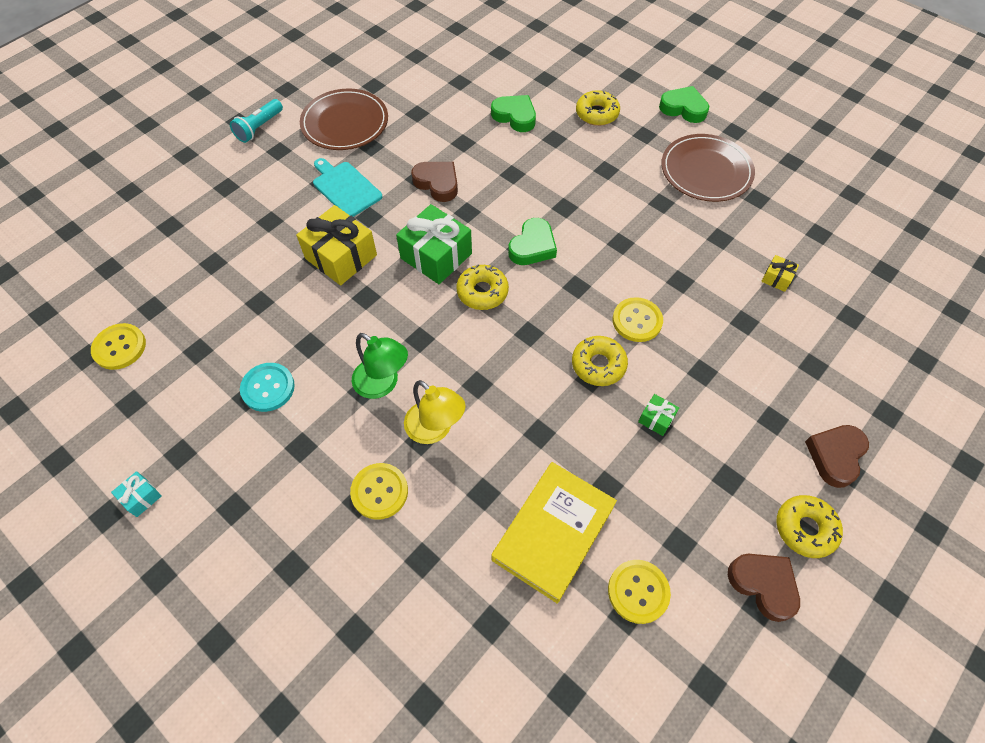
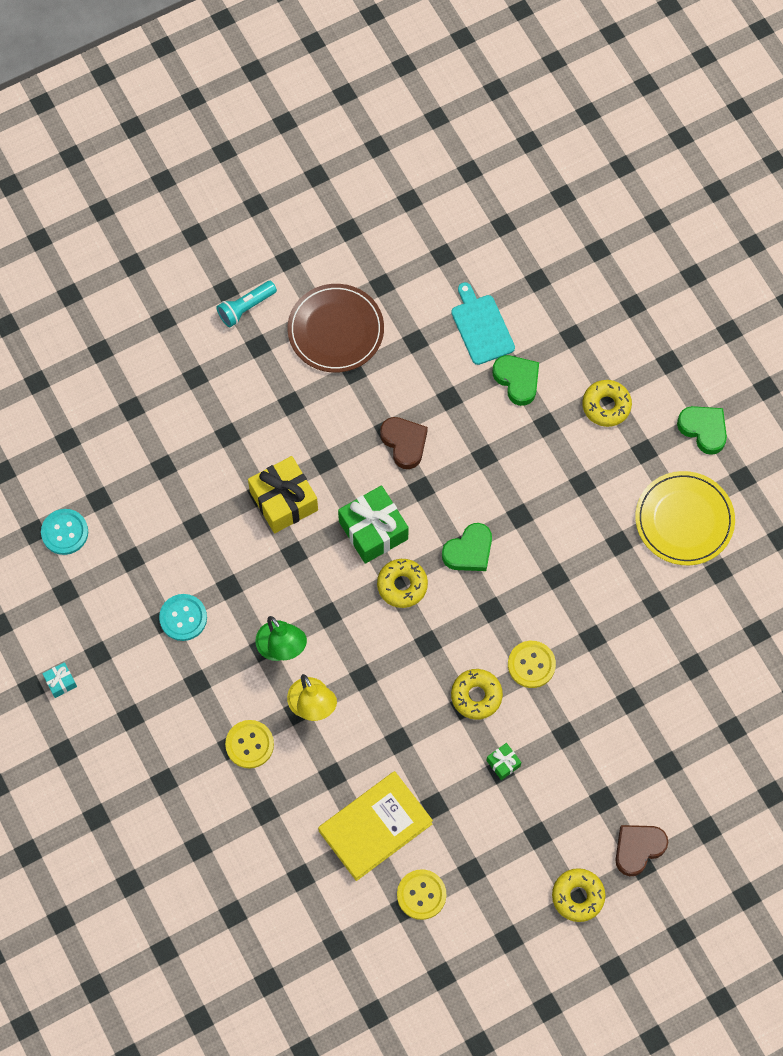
camera: 20 degrees right, 10 degrees up
(119, 347) = (65, 532): yellow button -> turquoise button
(345, 188) = (311, 418): turquoise cutting board -> turquoise cutting board (481, 327)
(706, 171) = (684, 520): brown plate -> yellow plate
(763, 585) = (520, 925): brown heart -> none
(776, 278) = (685, 666): yellow gift -> none

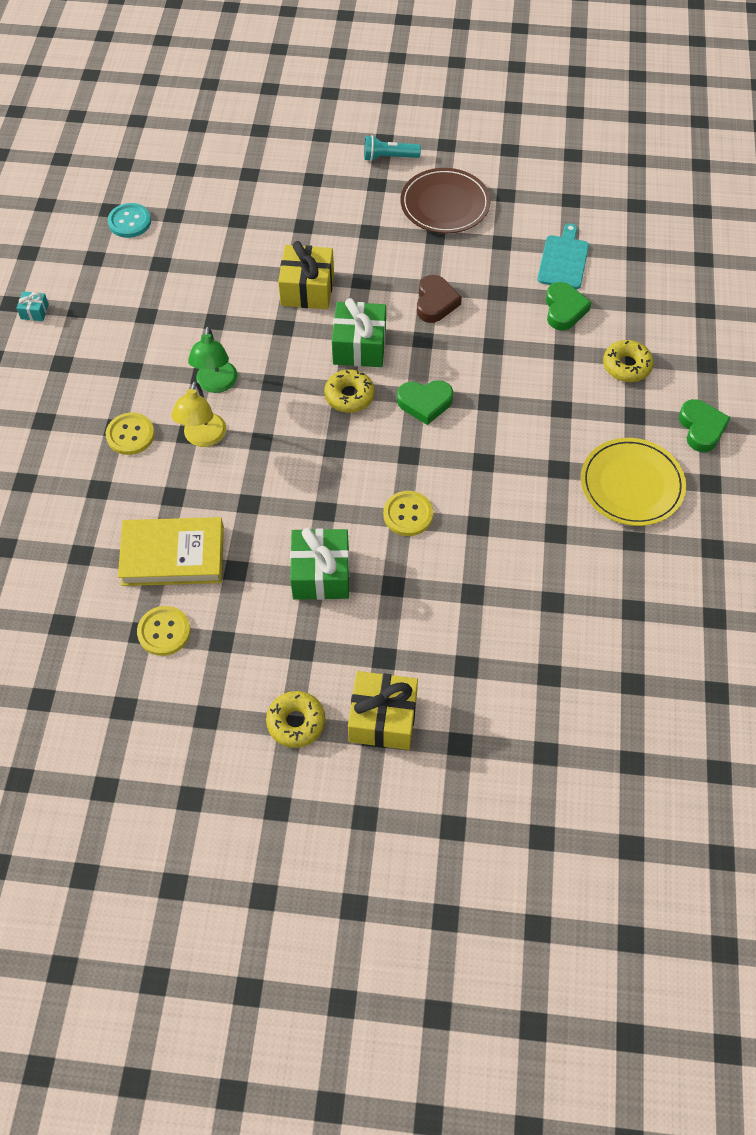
camera: 35 degrees right, 10 degrees down
(183, 618) = (161, 322): turquoise button -> none
(476, 696) = (341, 510): yellow donut -> none
(503, 763) = (321, 574): green gift -> green gift, size x2.16
(638, 849) = (383, 718): brown heart -> yellow gift

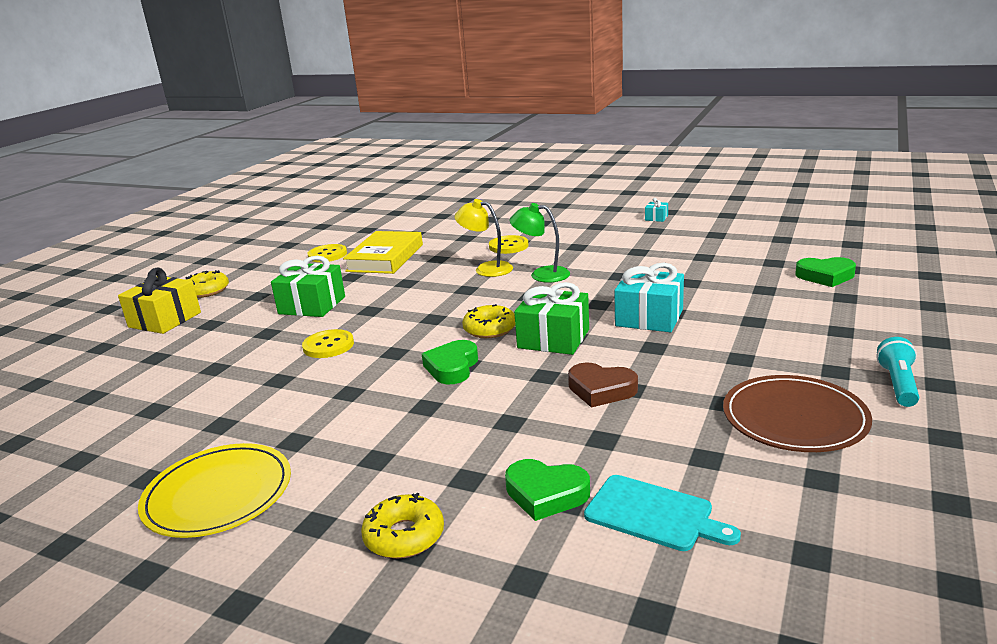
camera: 110 degrees right, 35 degrees down
(129, 222) = (764, 246): turquoise button -> none
(307, 289) = (649, 317): yellow gift -> turquoise gift
(701, 428) = (234, 591): green heart -> green heart (825, 276)

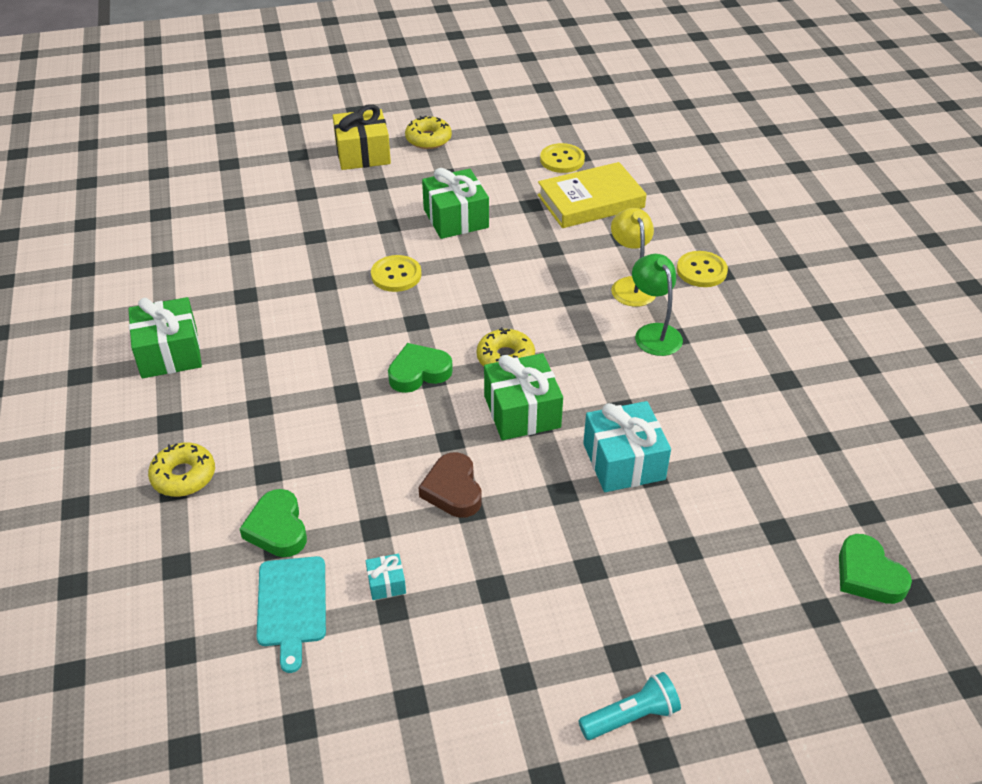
camera: 50 degrees right, 20 degrees up
(218, 494) = (169, 353): yellow plate -> green gift
(656, 218) = (907, 350): turquoise gift -> turquoise gift (386, 583)
(794, 418) = (501, 650): brown plate -> none

